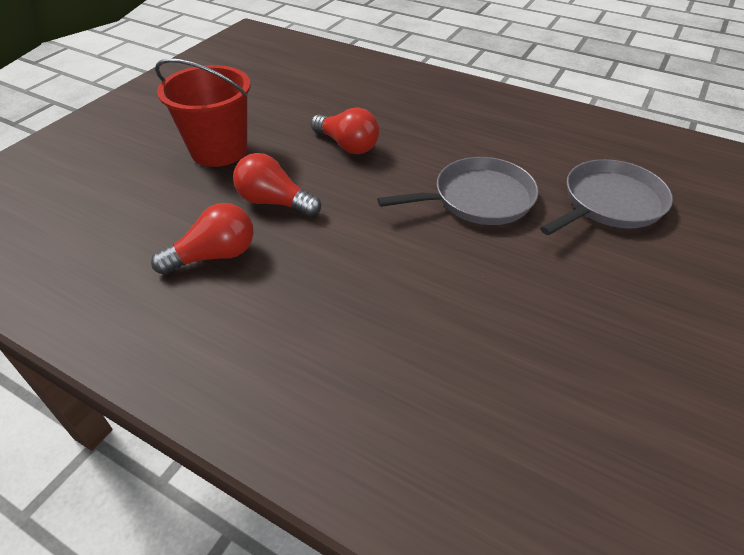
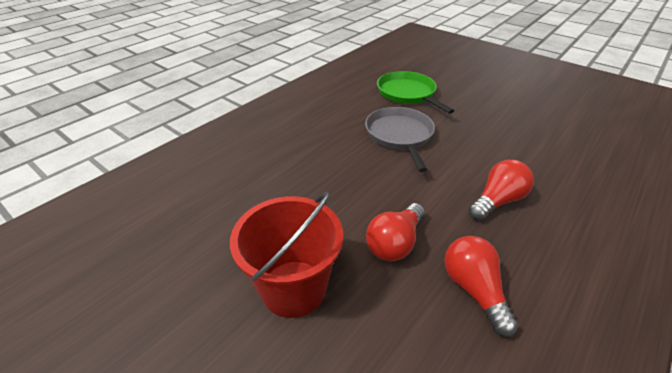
camera: 80 degrees left, 5 degrees down
(347, 145) = (315, 188): red light bulb -> red light bulb (497, 201)
(609, 203) = (408, 94): grey pan -> green pan

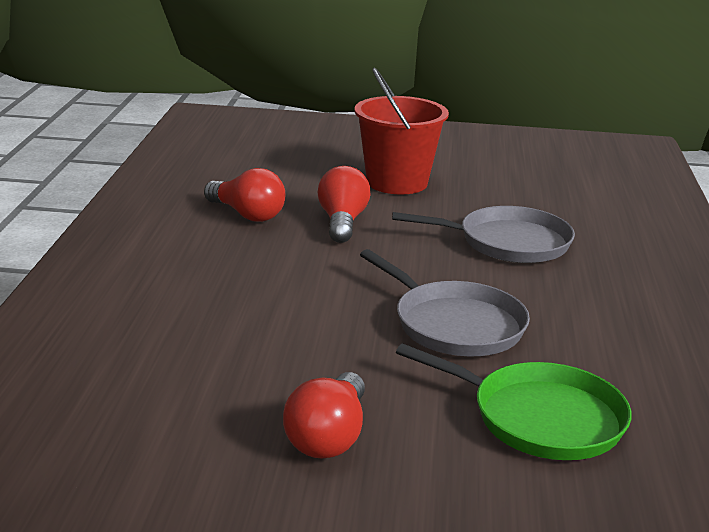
camera: 145 degrees right, 15 degrees down
(302, 176) = (508, 242): none -> grey pan
(497, 201) = (253, 282): red light bulb -> red light bulb (328, 437)

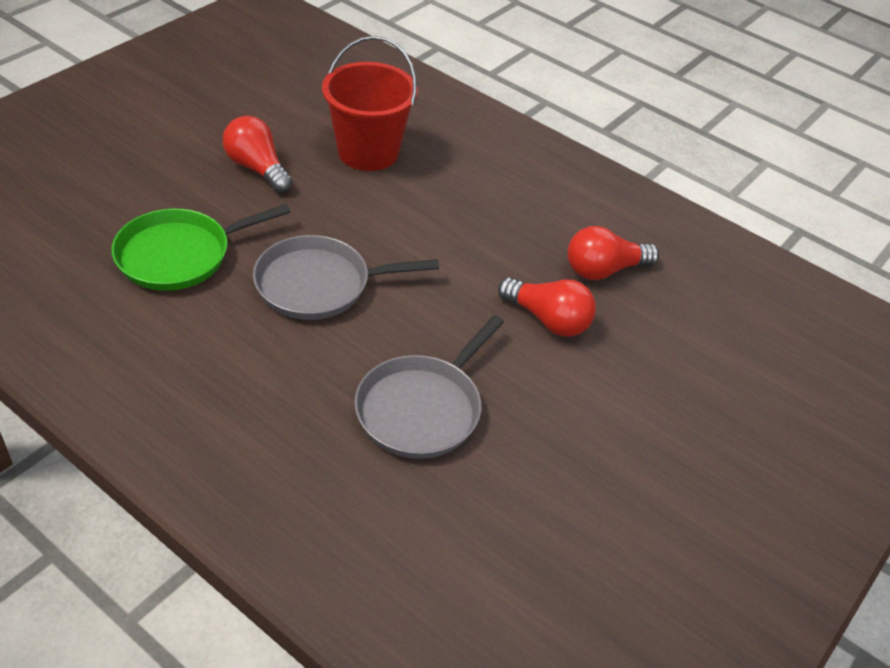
camera: 120 degrees right, 20 degrees up
(397, 182) = (626, 414): red bucket -> red bucket (368, 152)

